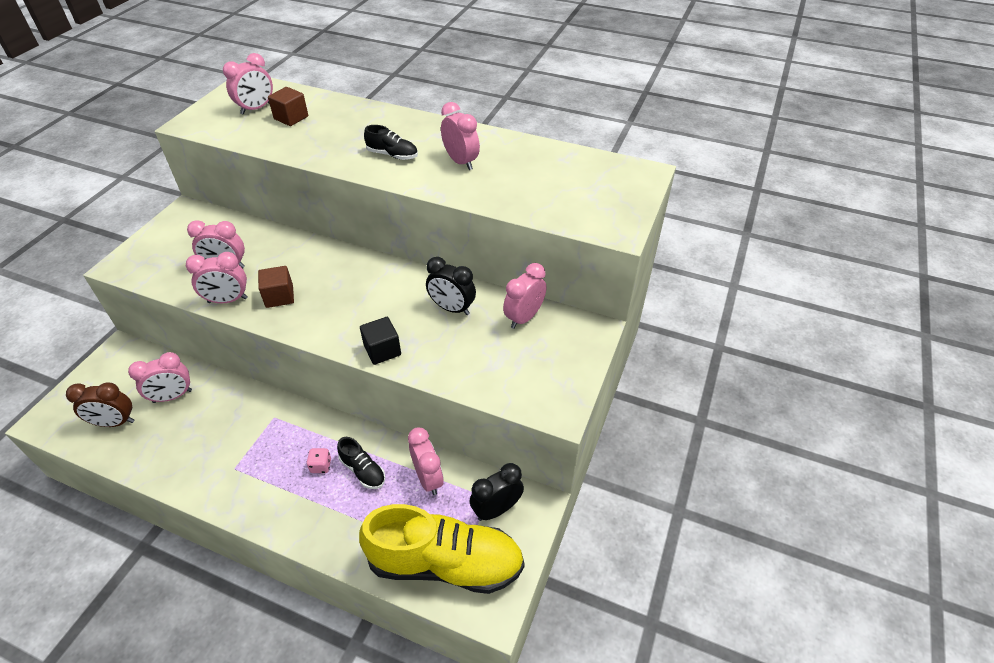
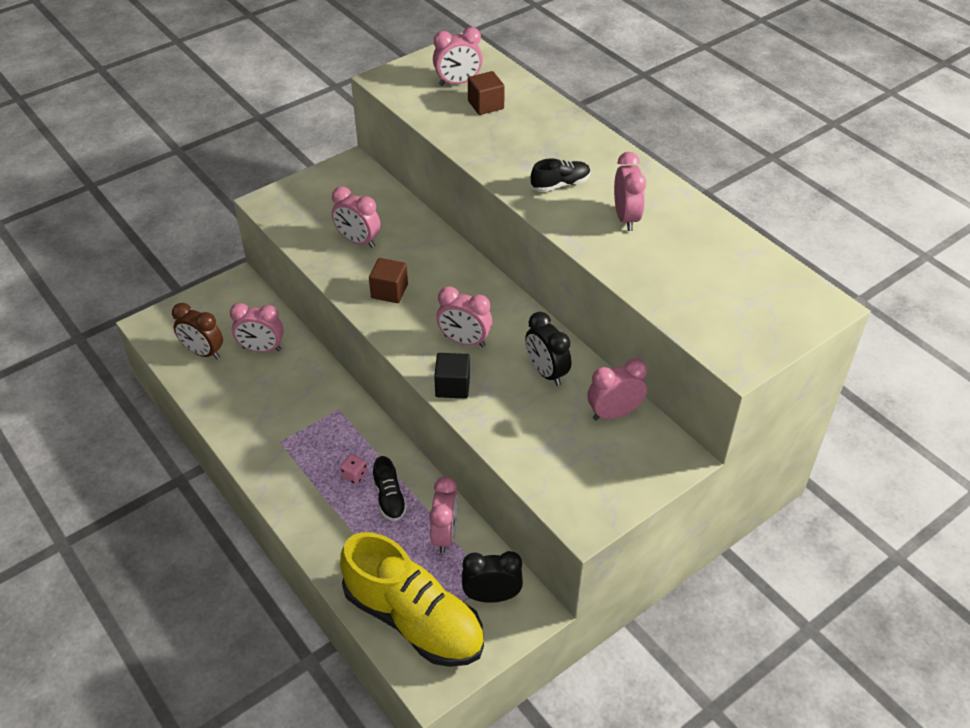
camera: 30 degrees right, 0 degrees up
(228, 300) = (341, 276): pink clock -> pink clock (464, 341)
(392, 155) = (560, 184): black shoe -> black shoe turned 75 degrees counterclockwise

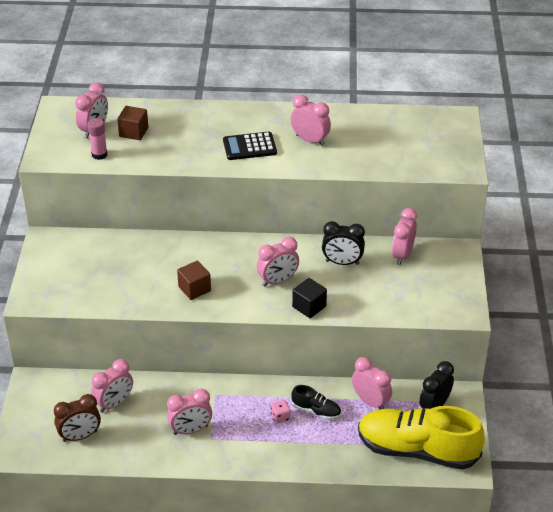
camera: 50 degrees left, 5 degrees down
(358, 241) = (128, 277): pink clock -> pink clock (190, 430)
(414, 619) = (417, 450): yellow shoe -> yellow shoe turned 150 degrees counterclockwise
(428, 105) = (99, 155): none -> pink glue stick
(560, 184) = (249, 147): black shoe -> black calculator

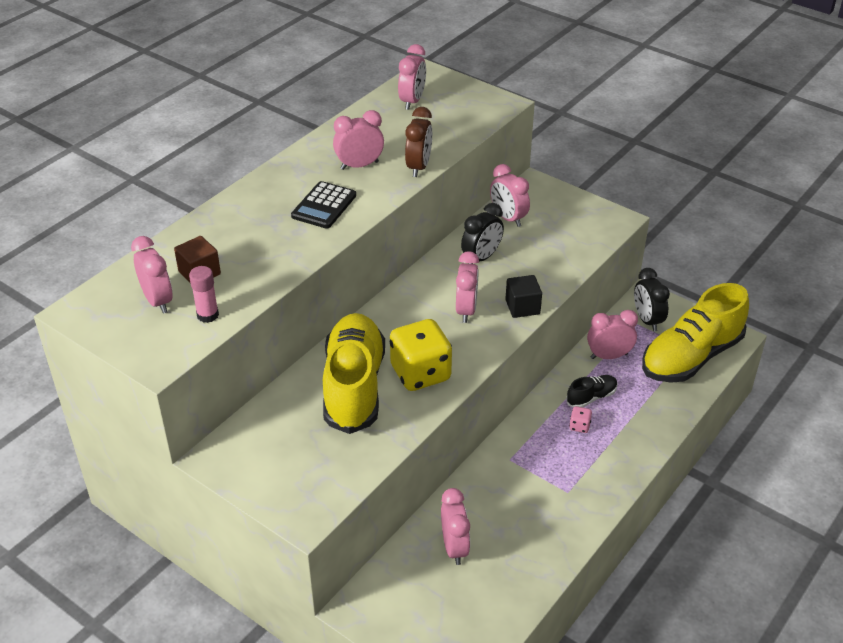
camera: 55 degrees left, 0 degrees up
(80, 436) = (479, 601): brown clock -> brown clock (418, 167)
(155, 265) = (354, 386): none -> yellow shoe
(190, 430) = (543, 502): pink clock -> pink clock (412, 101)
(194, 289) = (420, 373): brown cube -> yellow dice

